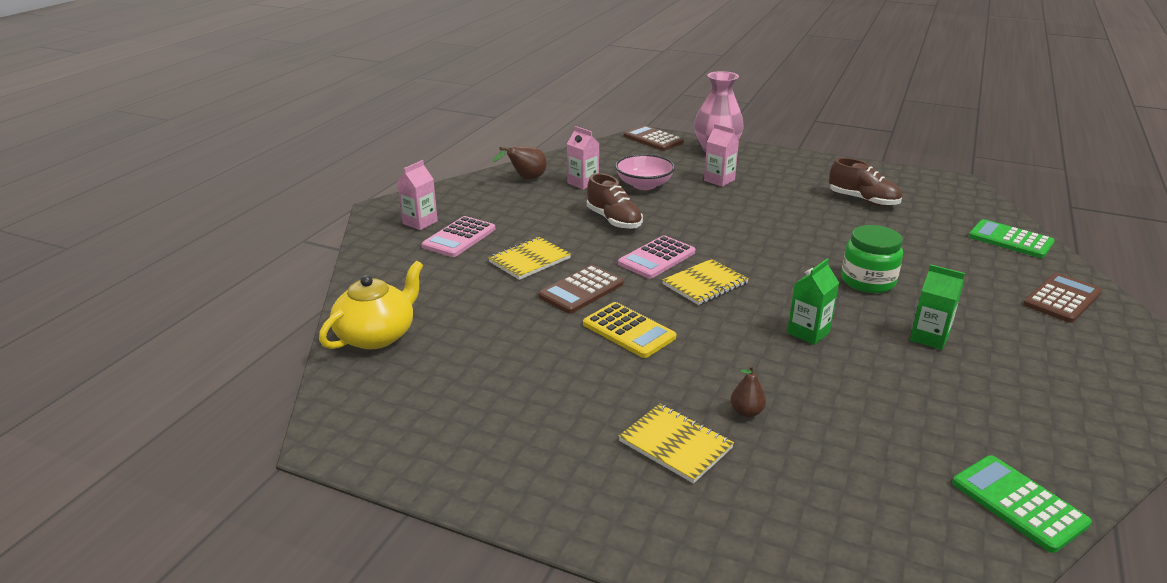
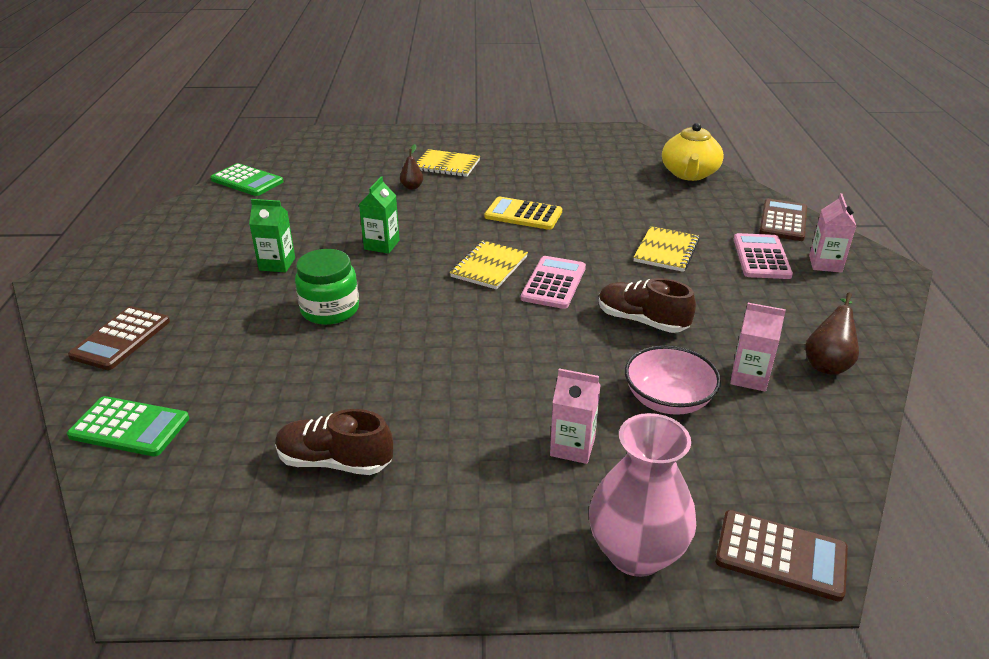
camera: 155 degrees right, 5 degrees up
(581, 290) = (590, 235): brown calculator -> brown calculator (783, 221)

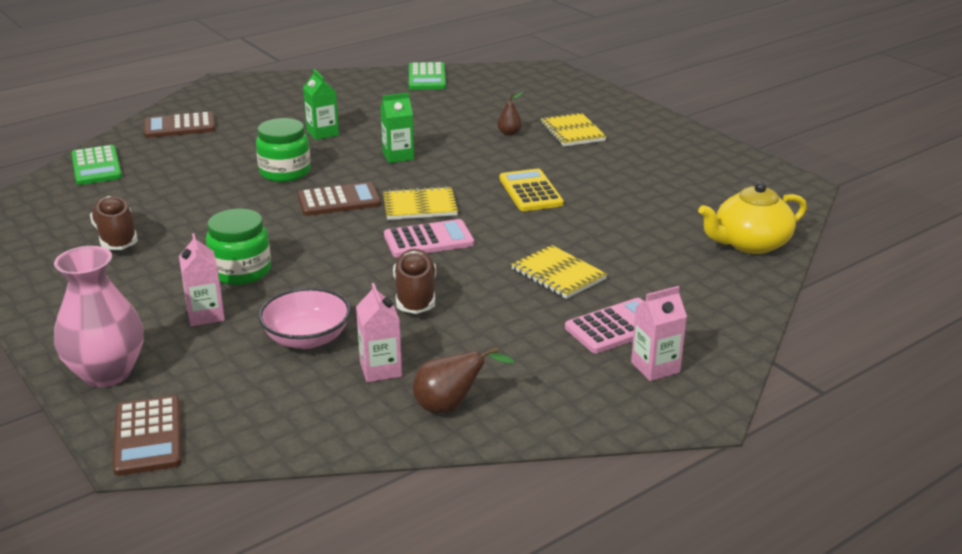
camera: 55 degrees right, 5 degrees down
(506, 398) = (241, 271): none -> green jar
(666, 251) = (558, 274): yellow notebook -> yellow notebook turned 60 degrees clockwise
(783, 221) = (721, 322): brown calculator -> brown calculator (339, 200)

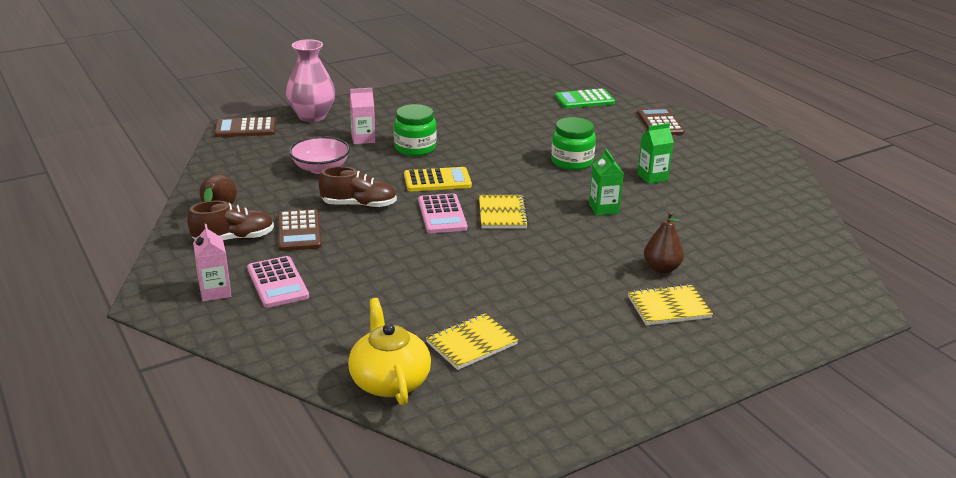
camera: 95 degrees right, 0 degrees up
(116, 237) = (473, 111): brown shoe -> brown shoe (234, 239)
(339, 200) = (517, 181): brown calculator -> brown calculator (299, 231)
(380, 369) = (272, 190): pink carton -> none
(427, 77) = (809, 232): green calculator -> none
(509, 133) = (661, 268): brown pear -> brown pear, size x1.51
(530, 191) = (524, 268): yellow calculator -> yellow calculator (437, 180)
(558, 274) = (368, 266): yellow notebook -> yellow notebook (471, 343)

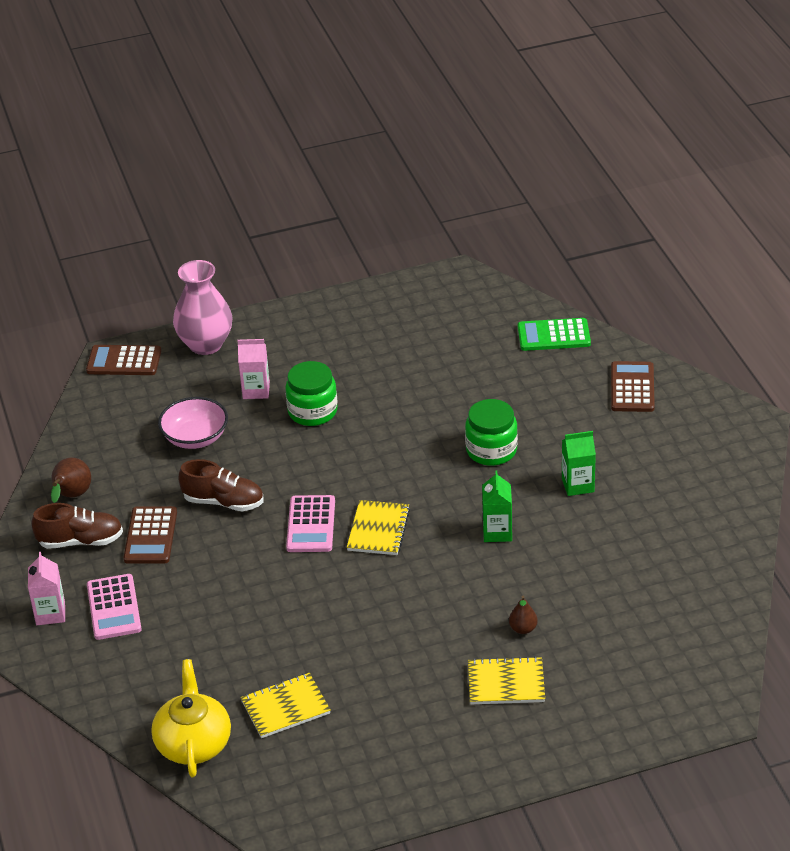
camera: 15 degrees right, 10 degrees up
(437, 180) = (322, 469): yellow calculator -> none
(661, 268) = (523, 629): brown pear -> brown pear, size x0.66

